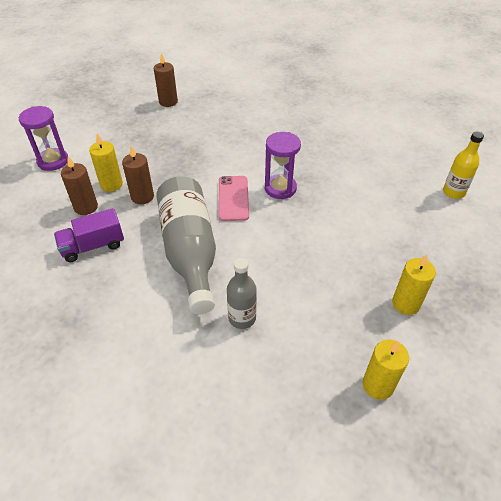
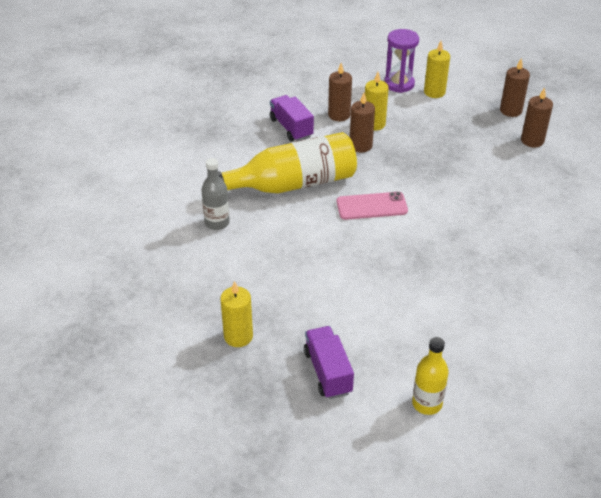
camera: 85 degrees right, 5 degrees down
(124, 105) = (510, 111): none -> brown candle
(190, 251) = (292, 184): grey bottle -> yellow bottle
(280, 188) = (396, 241): purple hourglass -> none
(378, 385) = (148, 309): yellow candle -> yellow candle (434, 92)
(435, 244) = (328, 372): none -> purple truck

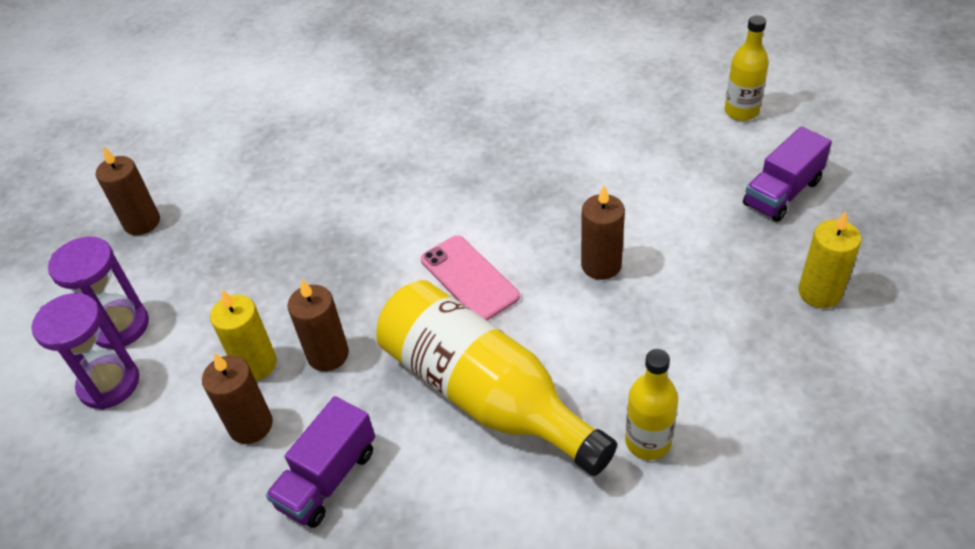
camera: 115 degrees left, 5 degrees up
(217, 223) = (648, 441): grey bottle -> yellow bottle
(434, 92) = (120, 326): yellow candle -> purple hourglass
(532, 141) = (213, 179): brown candle -> brown candle (601, 265)

